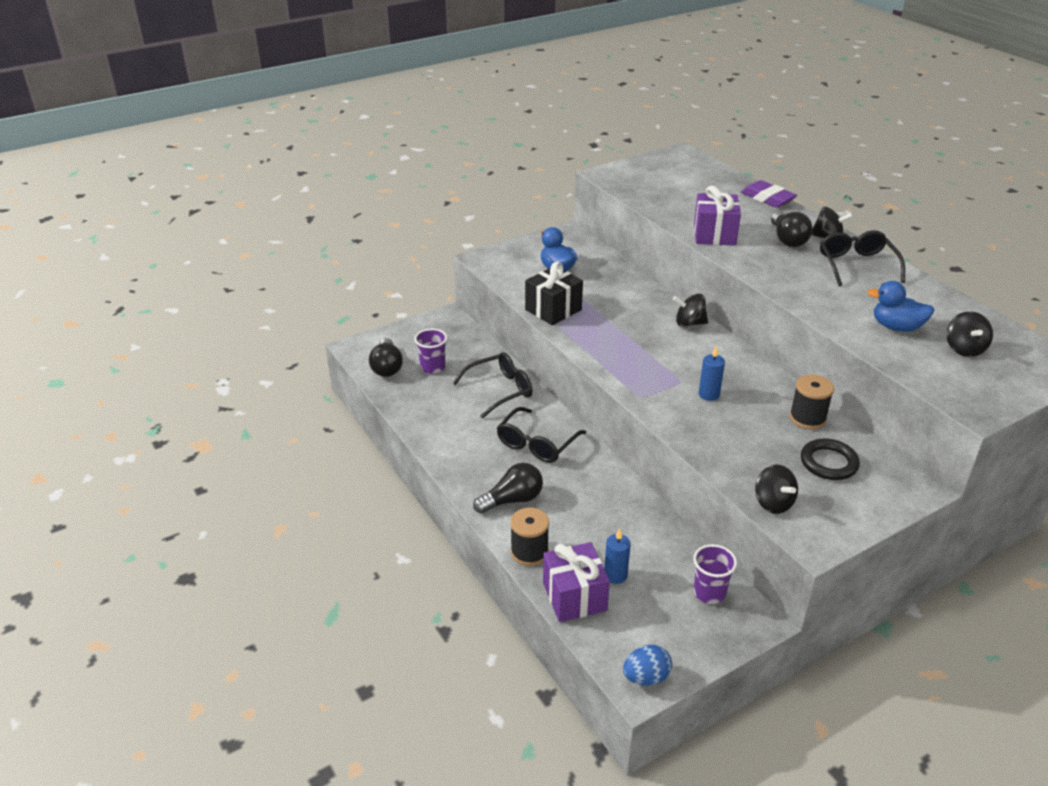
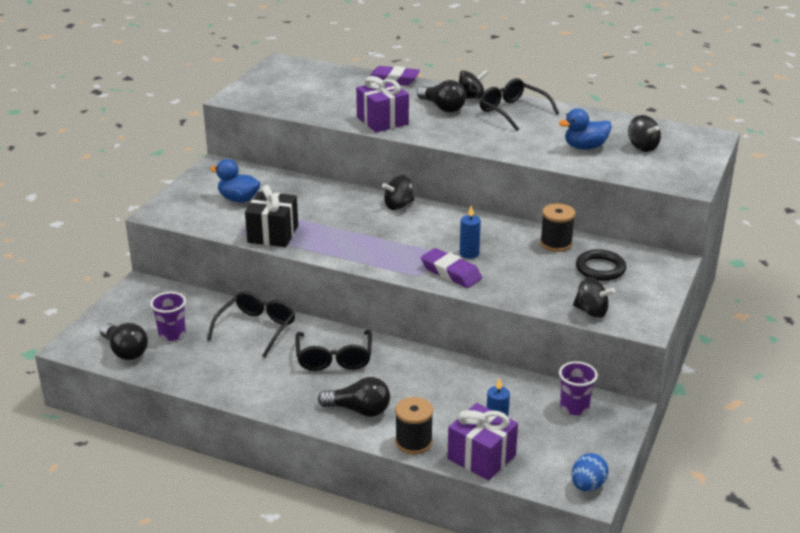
camera: 35 degrees left, 5 degrees down
(512, 500) = (359, 410): black light bulb -> black light bulb turned 75 degrees clockwise
(672, 406) = (451, 273): none -> purple eraser

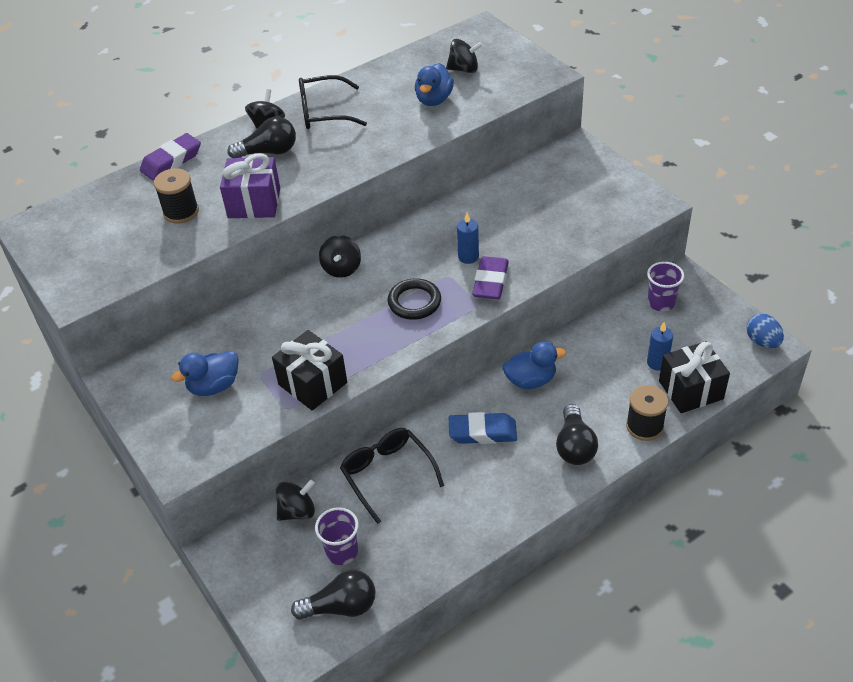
camera: 55 degrees left, 15 degrees up
(334, 358) = (482, 432): black glasses -> blue eraser
(359, 410) = (574, 446): black light bulb -> black light bulb turned 135 degrees clockwise
(410, 364) = (530, 380): none -> blue duck
(451, 273) = (490, 282): purple eraser -> purple eraser turned 60 degrees counterclockwise
(481, 457) = (690, 390): purple gift -> black gift
(556, 243) = (496, 196): black spool -> black spool (181, 212)
(591, 311) = (615, 223): black spinning top -> black spinning top (297, 511)
(600, 269) = (556, 189): black ring -> black ring (414, 302)

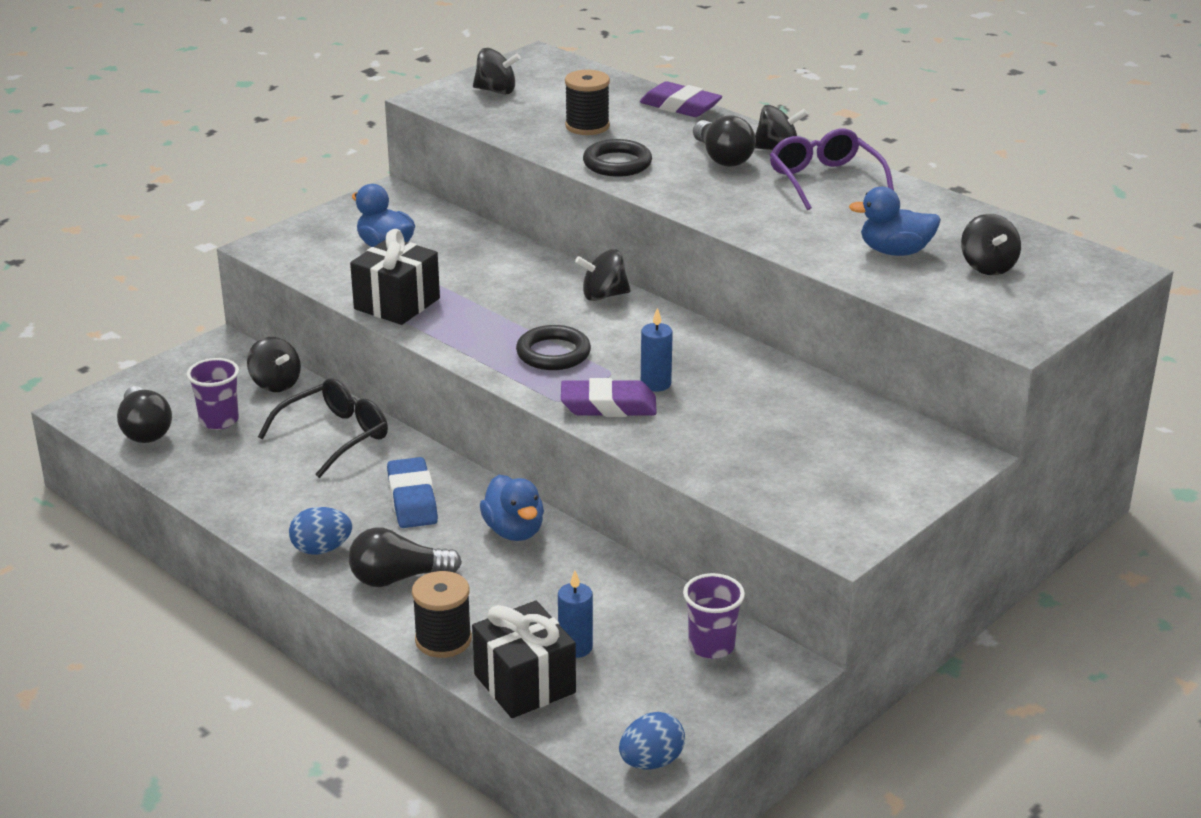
camera: 75 degrees right, 15 degrees down
(84, 257) = (496, 91): none -> black spinning top
(254, 203) = (617, 163): purple gift -> black ring
(323, 112) = (825, 180): black glasses -> purple glasses
(533, 488) = (321, 549): none -> blue egg

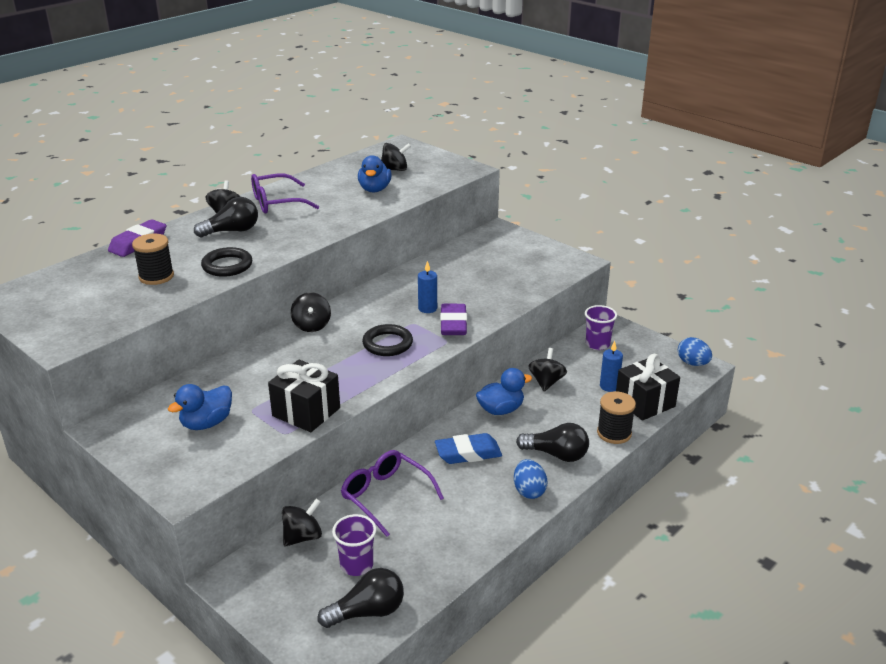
camera: 90 degrees left, 0 degrees up
(335, 436) = (385, 496): black glasses -> purple glasses
(398, 578) = (556, 454): black light bulb -> black light bulb turned 60 degrees counterclockwise
(496, 91) = (63, 315): black spinning top -> black spinning top (546, 382)

